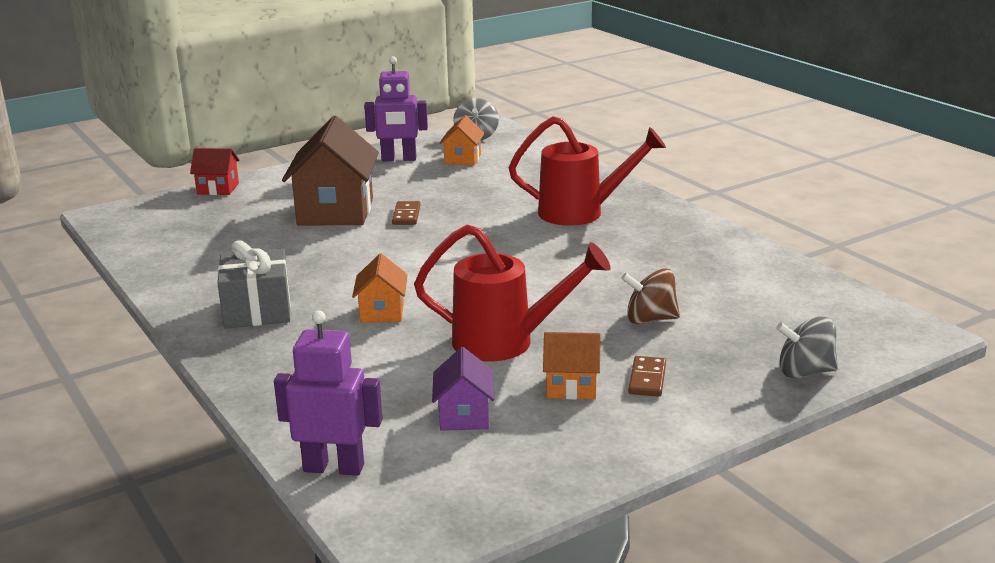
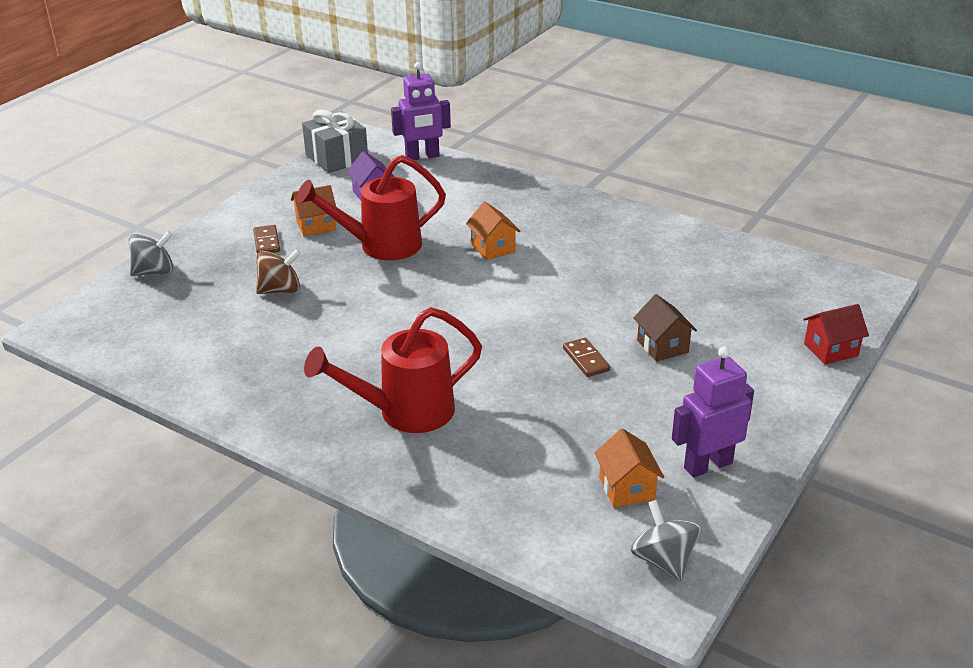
camera: 155 degrees right, 10 degrees up
(257, 310) = (587, 229): grey gift -> grey gift (337, 158)
(335, 212) = (662, 346): brown house -> brown house, size x0.51

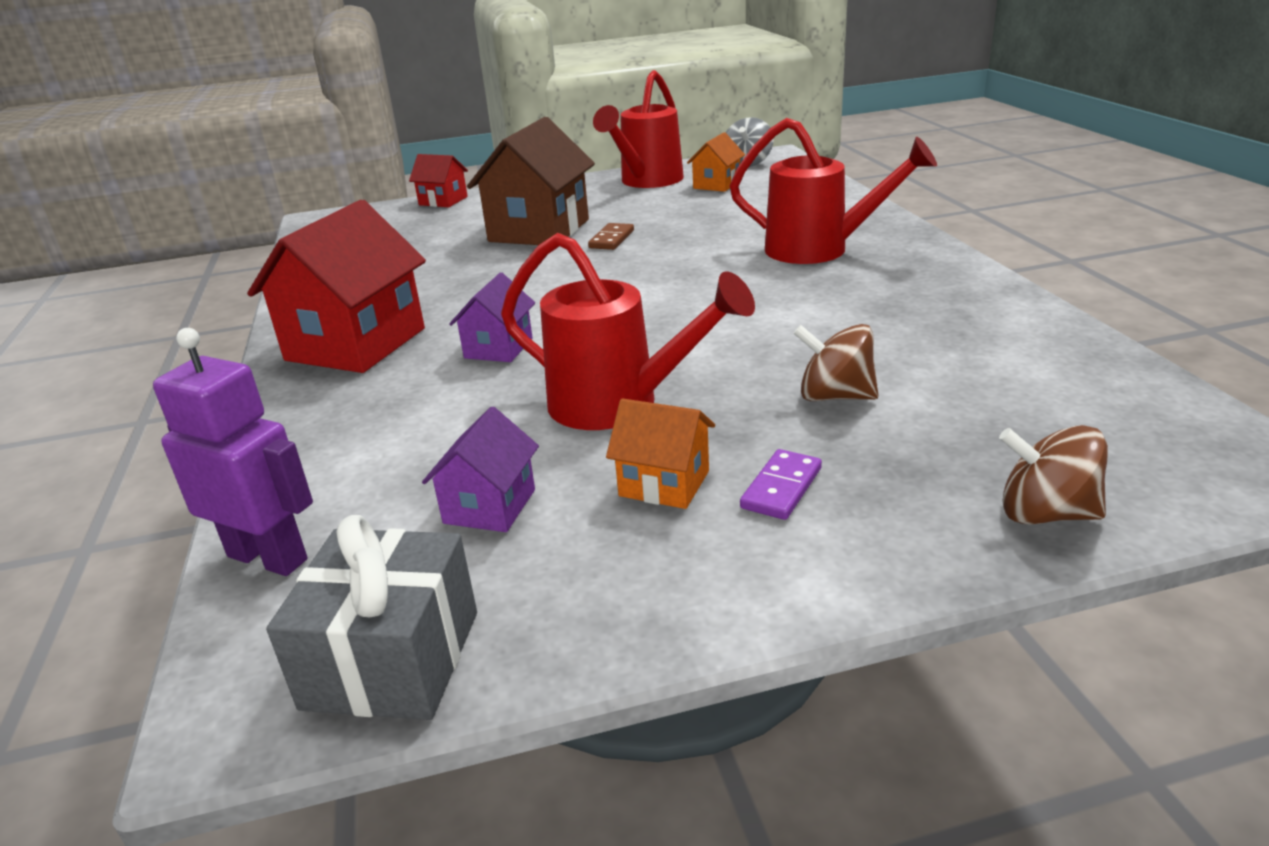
camera: 135 degrees left, 5 degrees down
(154, 271) = (1045, 513): grey spinning top -> brown spinning top
(266, 242) = (781, 488): brown domino -> purple domino
(493, 248) = (498, 348): orange house -> purple house
(574, 220) = (356, 344): none -> red house
(662, 346) = (539, 230): brown house -> brown house, size x1.95
(707, 465) = (647, 181): purple robot -> red watering can

